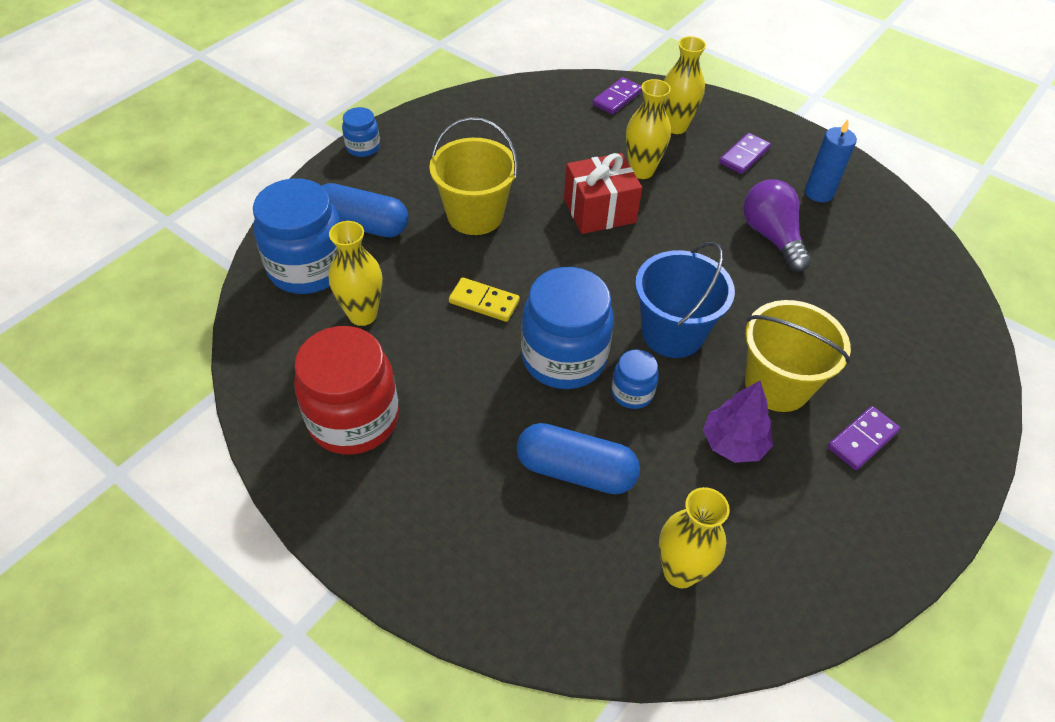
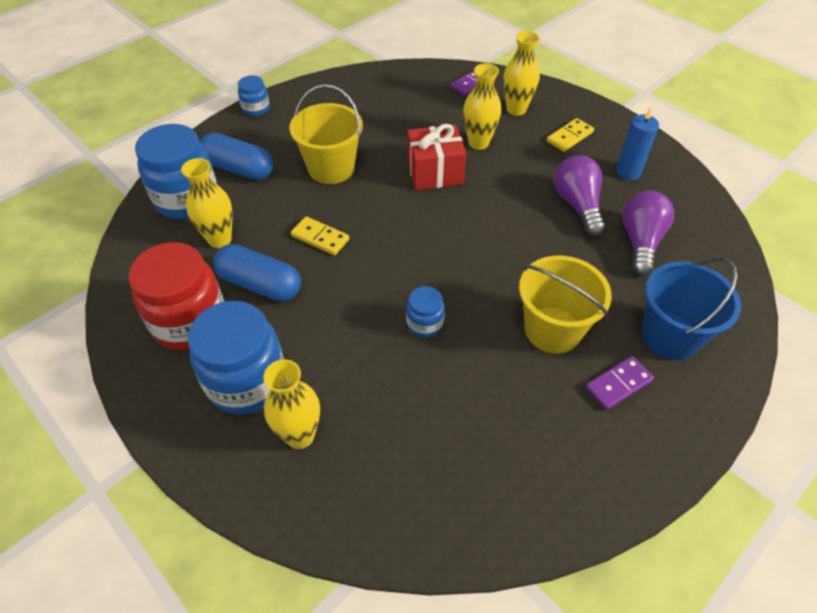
camera: 10 degrees right, 0 degrees up
(564, 358) = (374, 289): blue jar -> blue jar (247, 381)
(575, 471) = (360, 383): blue capsule -> blue capsule (260, 284)
(672, 333) = (471, 277): blue bucket -> blue bucket (670, 336)
(680, 572) = (428, 480): yellow vase -> yellow vase (300, 435)
(733, 443) = (502, 375): purple tree -> none
(744, 155) = (569, 137): purple domino -> yellow domino
(850, 274) = (640, 242): none -> purple light bulb

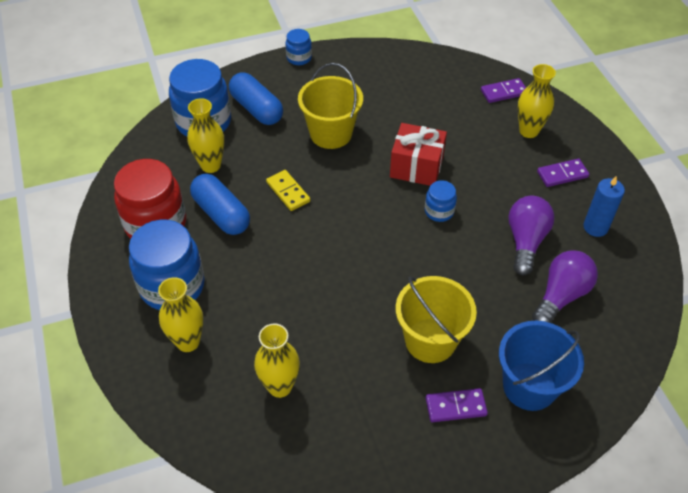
camera: 25 degrees right, 0 degrees up
(424, 323) = (329, 294): blue jar -> blue jar (439, 211)
(478, 143) = (472, 152): yellow vase -> yellow vase (280, 386)
(569, 137) = (562, 174): yellow domino -> purple domino

